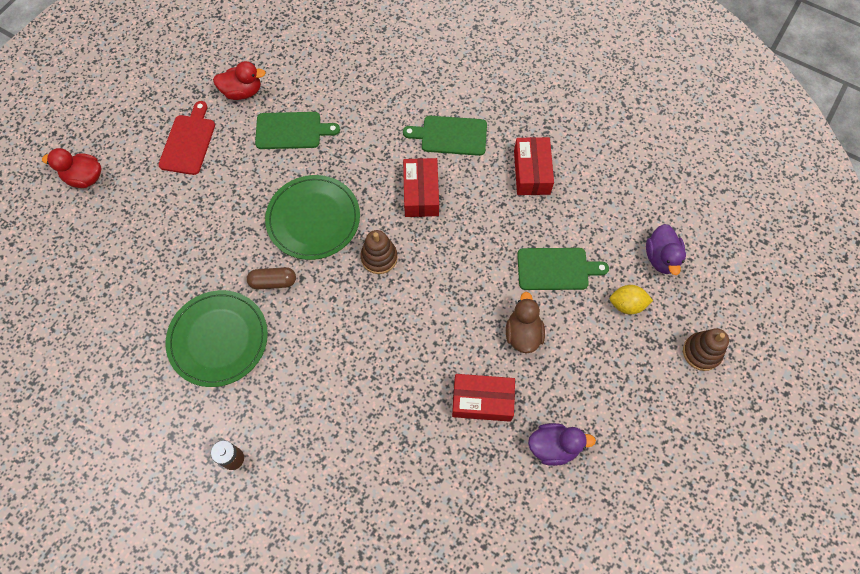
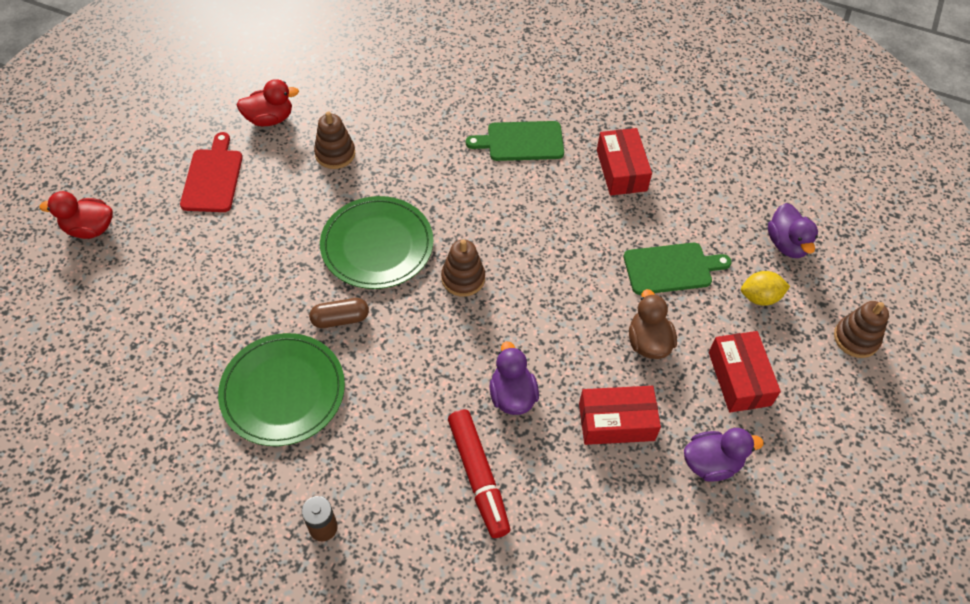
camera: 10 degrees left, 10 degrees down
(292, 130) = (335, 154): green cutting board -> brown stacking toy
(361, 432) = (478, 476): none -> red marker
(401, 366) = (512, 395): none -> purple duck
(421, 193) = (499, 205): red box -> red box (739, 378)

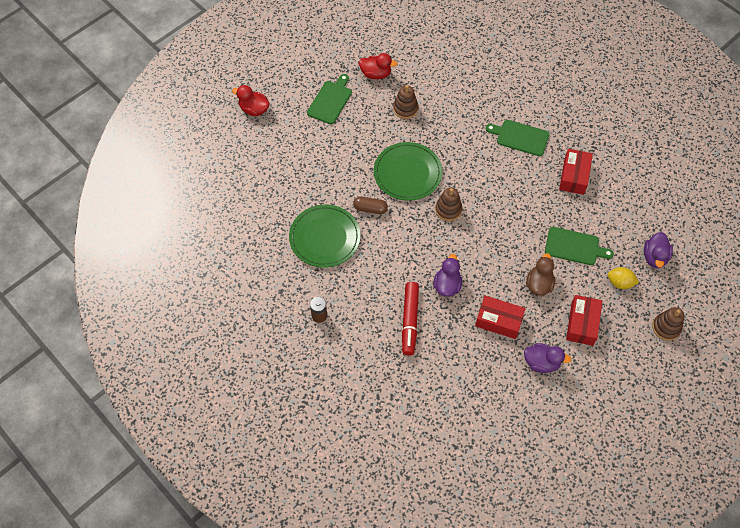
camera: 25 degrees right, 5 degrees up
(212, 177) = (330, 101): red cutting board -> green cutting board

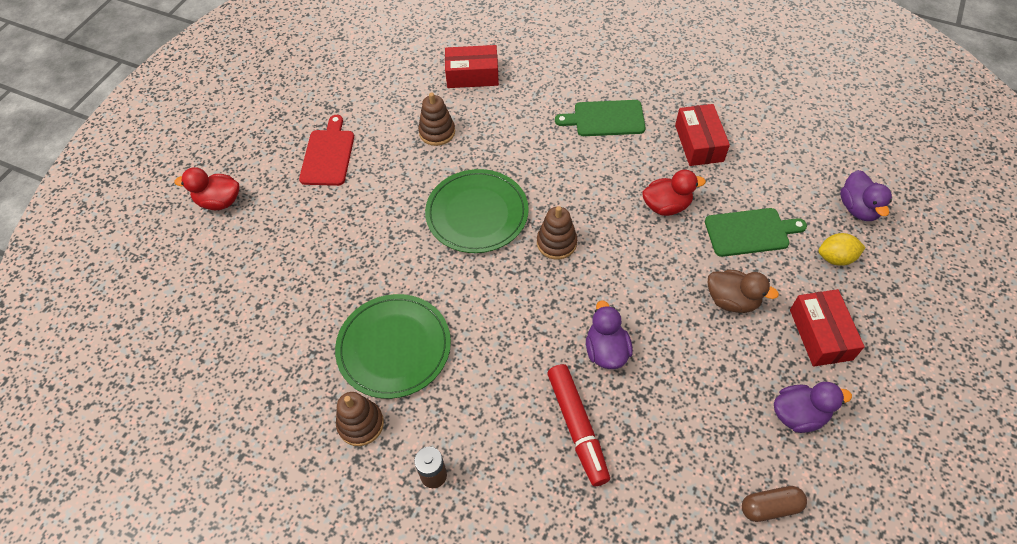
camera: 20 degrees left, 5 degrees down
(330, 101) = (328, 155): green cutting board -> red cutting board
(370, 209) = (445, 281): brown capsule -> brown capsule (770, 507)
(376, 74) = (378, 102): red duck -> red duck (666, 206)
(498, 321) = (705, 375): red box -> red box (472, 75)
(539, 284) = (732, 300): brown duck -> brown duck turned 120 degrees clockwise
(666, 327) = (930, 296): brown stacking toy -> brown stacking toy (361, 424)

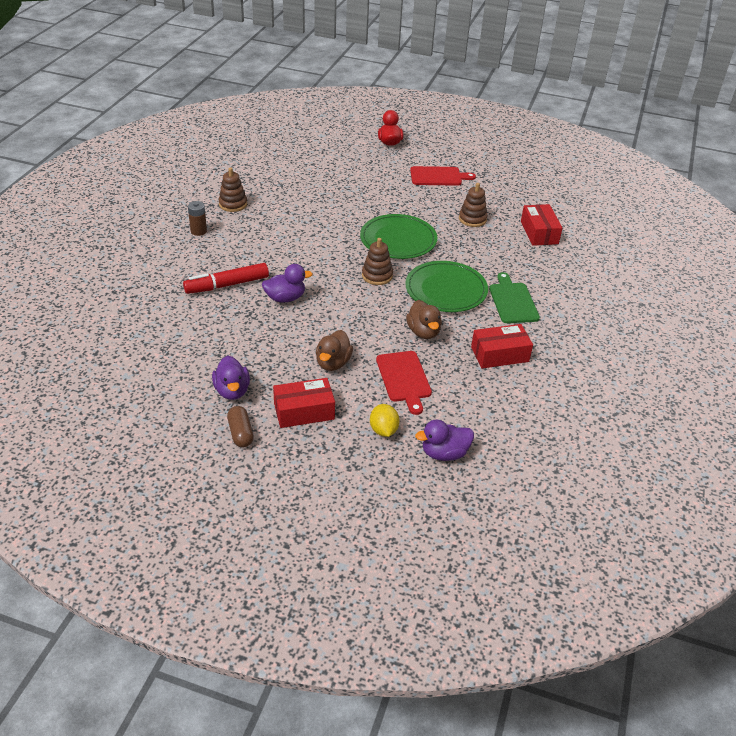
camera: 80 degrees right, 15 degrees down
(394, 347) = (285, 212): green plate -> green plate (446, 289)
(666, 206) = (423, 332): red duck -> brown duck
(750, 232) = (404, 379): green cutting board -> red cutting board
(770, 507) = (162, 369): brown capsule -> brown capsule (241, 433)

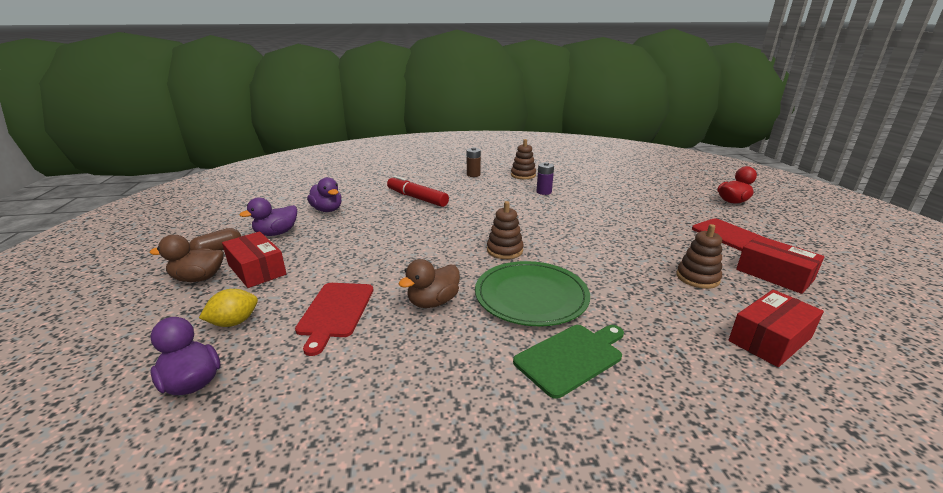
camera: 65 degrees right, 15 degrees down
(285, 298) = (421, 221): purple duck -> purple duck (327, 210)
(286, 211) = (544, 192): none -> purple battery
(333, 363) = (340, 265): brown duck -> brown duck (198, 278)
(398, 240) = (582, 245): green plate -> none
(404, 379) = (335, 312): red cutting board -> red cutting board turned 45 degrees counterclockwise
(499, 354) = (435, 377): red box -> red box (774, 274)

